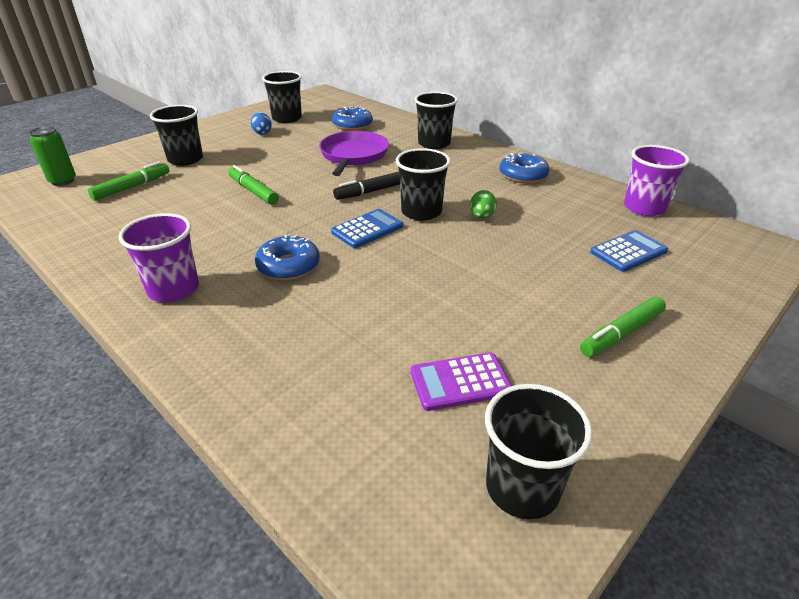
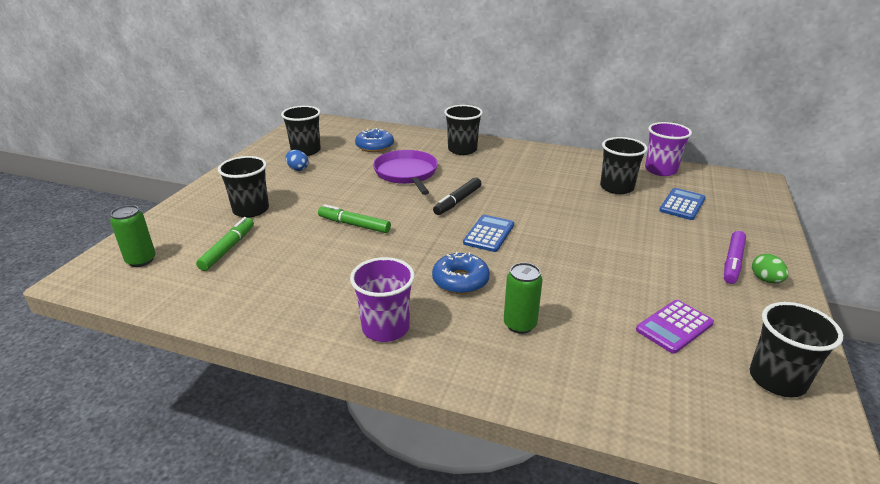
camera: 25 degrees left, 5 degrees down
(295, 325) = (520, 324): none -> green can
(421, 212) = (514, 209): black cup -> black cup (616, 187)
(481, 216) = (562, 202): green egg -> green egg (765, 280)
(523, 175) = (557, 163): blue donut -> none
(621, 333) = (732, 262): green marker -> purple marker

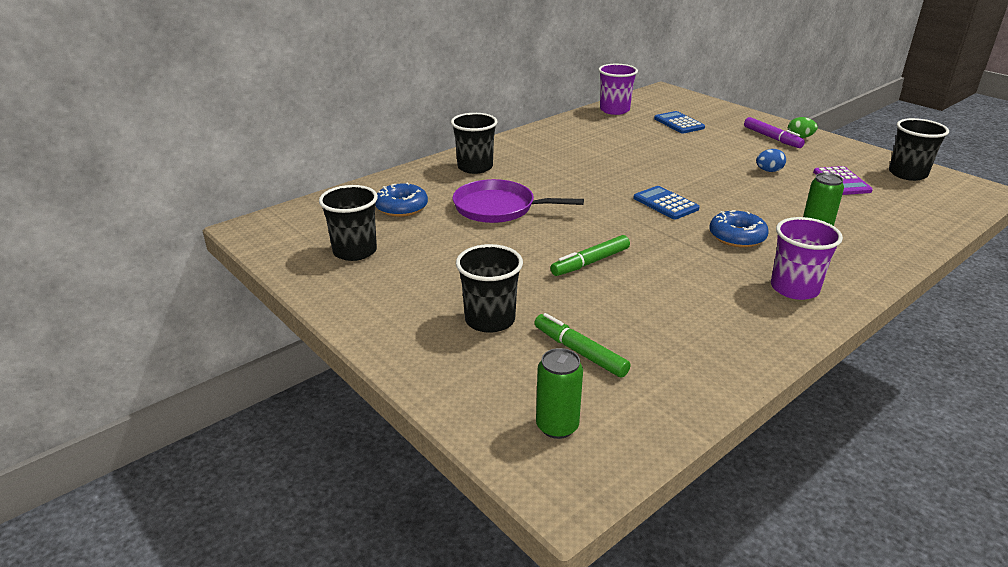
camera: 60 degrees left, 0 degrees up
(298, 169) = (405, 267): blue egg -> blue egg (768, 171)
(457, 201) = (589, 200): black marker -> none
(616, 187) = (629, 133): black cup -> none

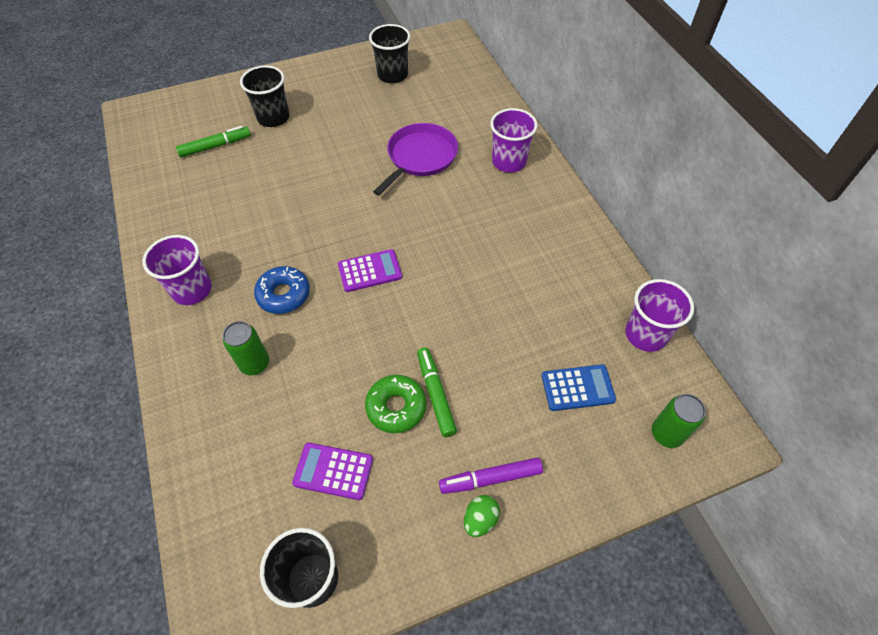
camera: 110 degrees right, 25 degrees up
(401, 207) = (448, 105): blue donut -> none
(475, 167) = (509, 162): black cup -> purple cup
(557, 426) = (168, 120): green can -> green can (666, 434)
(590, 262) = (306, 184): green marker -> green marker (435, 394)
(665, 203) = (370, 271): blue calculator -> purple calculator
(768, 171) = (396, 407): blue egg -> green donut

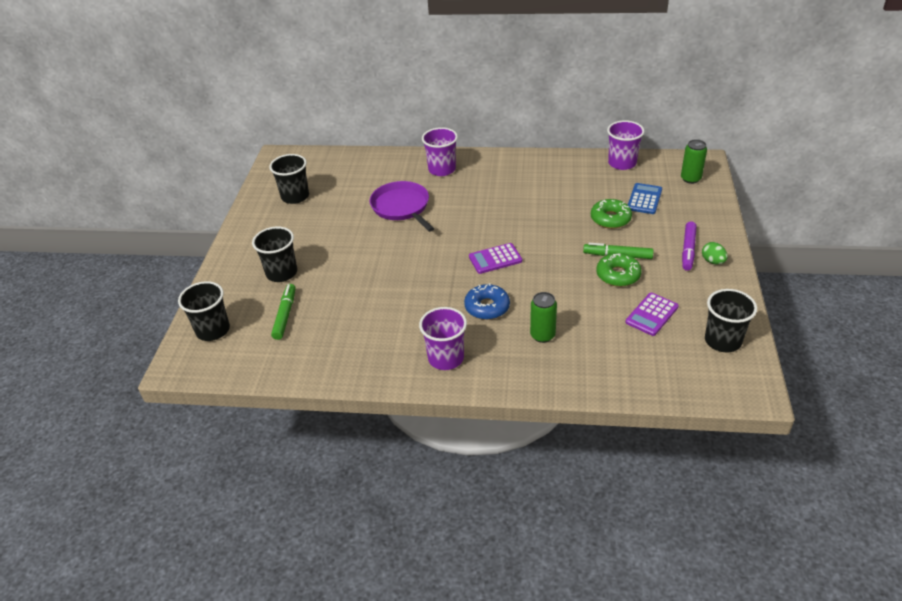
camera: 60 degrees left, 15 degrees down
(180, 111) = (213, 330): none -> black cup
(370, 271) = (495, 259): purple calculator -> purple calculator turned 120 degrees counterclockwise
(509, 361) = (610, 219): none -> green donut

